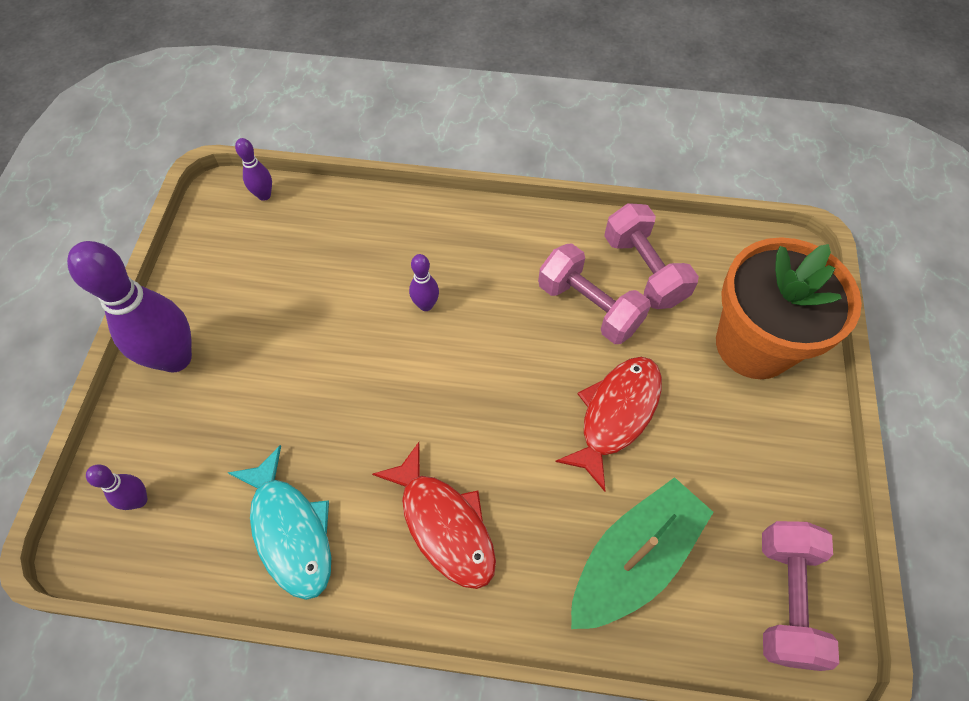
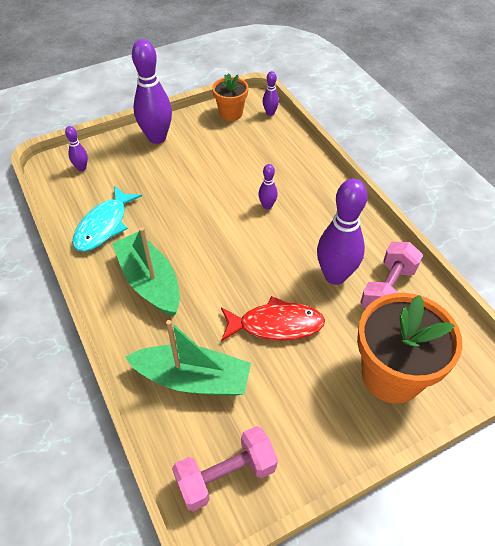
camera: 55 degrees right, 10 degrees down
(219, 238) = (231, 113): none -> orange flower pot
(444, 524) = (150, 282): red fish -> green boat
(589, 307) = (335, 276): pink dumbbell -> purple bowling pin

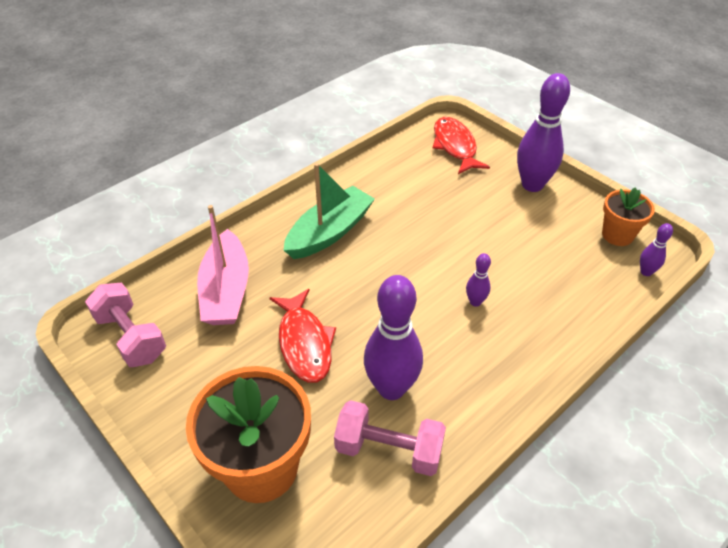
camera: 75 degrees right, 5 degrees down
(82, 168) = (455, 146): purple bowling pin -> red fish
(104, 226) = (387, 182): turquoise fish -> none
(192, 379) = (226, 290): green boat -> pink boat

